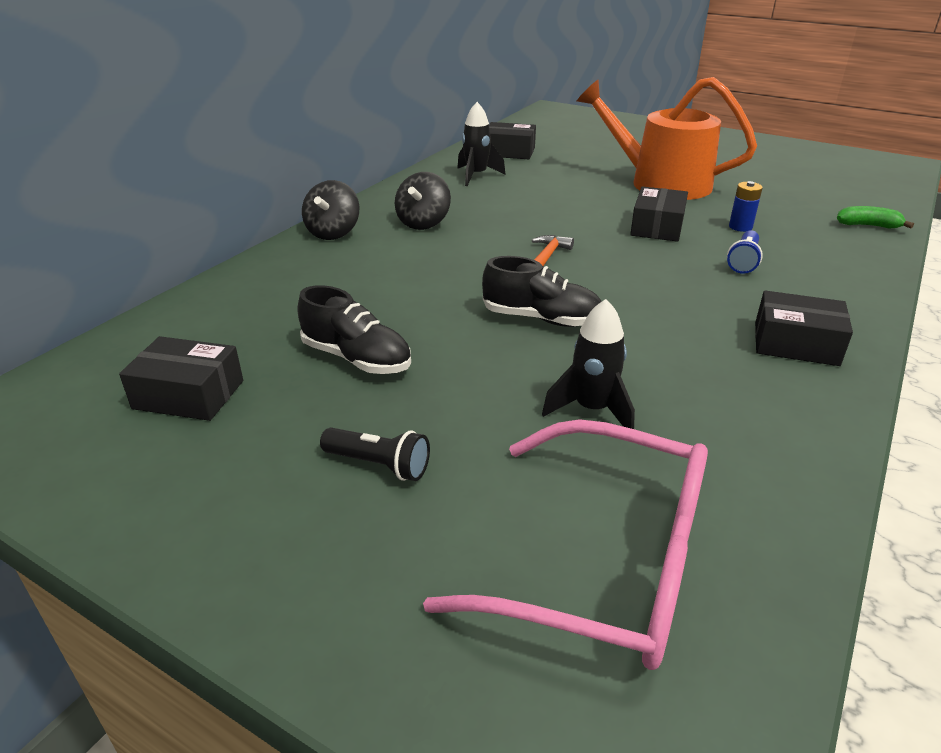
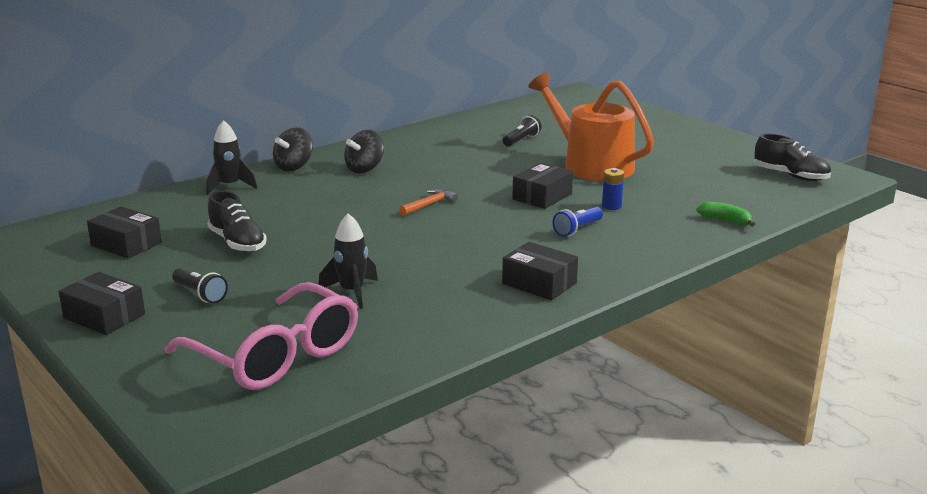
camera: 20 degrees right, 10 degrees down
(476, 176) = (444, 140): black rocket -> black rocket (230, 186)
(509, 152) = (494, 124): black box -> black box (104, 316)
(542, 319) = (379, 241): black shoe -> black shoe (790, 176)
(558, 165) = (521, 140): none -> black flashlight

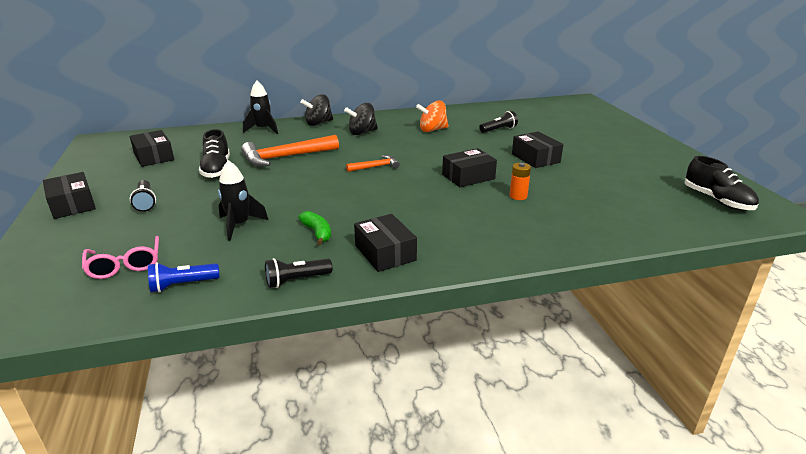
camera: 25 degrees right, 5 degrees up
(276, 356) = (125, 265): pink glasses -> pink glasses, size x0.52
(306, 213) = (285, 157): none -> orange hammer
(446, 152) = (432, 130): none -> orange spinning top
(481, 325) = (296, 280): none -> black flashlight
(577, 229) = (468, 211): blue flashlight -> blue flashlight (183, 285)
(591, 165) = (535, 158): orange watering can -> black box
(611, 206) = (518, 196): blue battery -> orange battery
(725, 221) = (612, 231): green banana -> green banana (317, 232)

